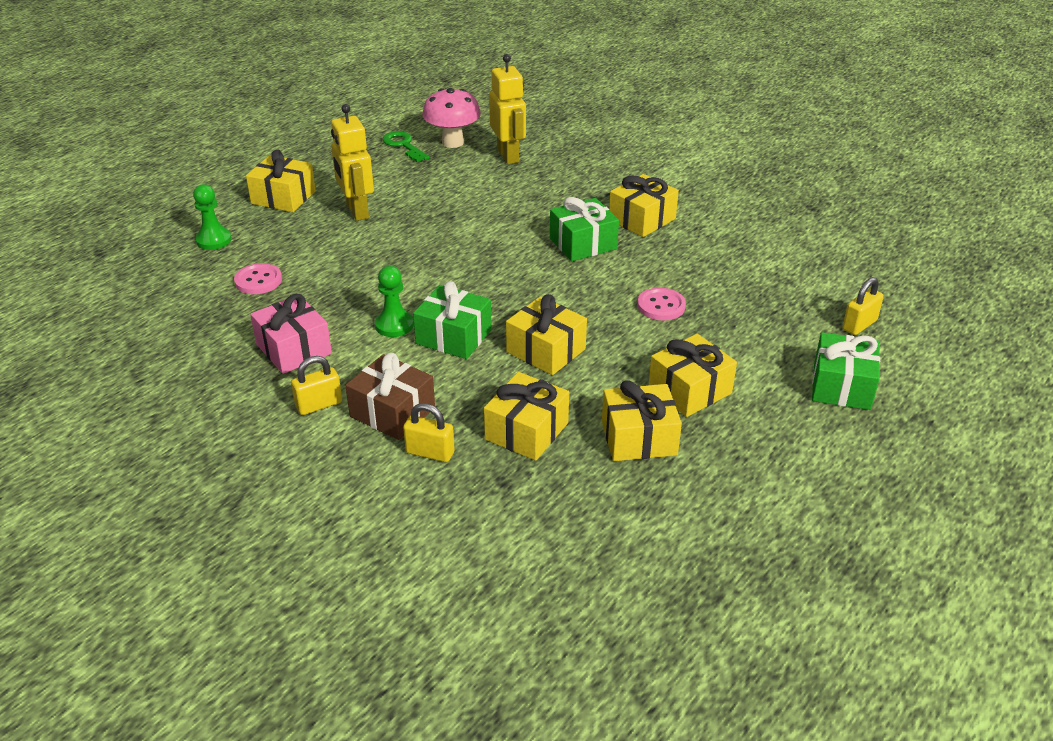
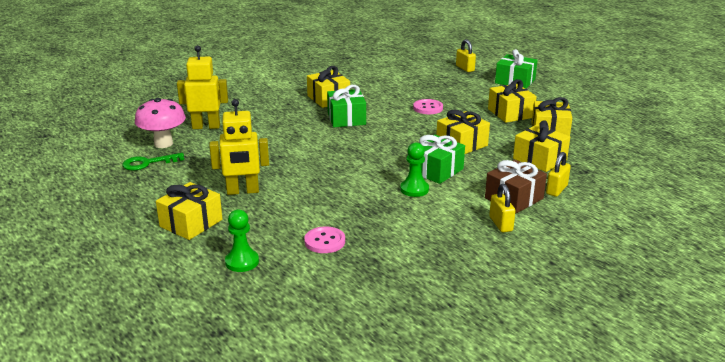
camera: 75 degrees left, 10 degrees down
(294, 349) = (430, 230): pink gift -> none

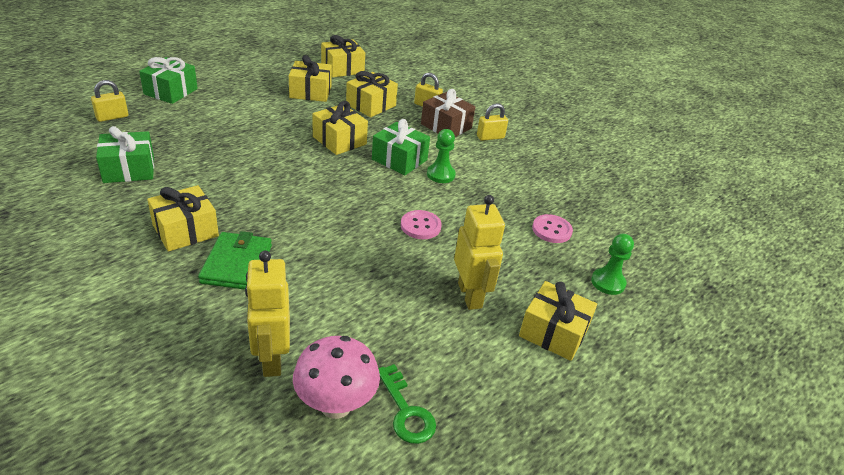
camera: 100 degrees left, 10 degrees up
(293, 114) = (237, 264): none -> green wallet
(346, 118) = (261, 215): green gift -> green gift (129, 169)
(428, 108) = (238, 153): pink button -> pink button (420, 226)
(510, 113) = (263, 105): yellow gift -> yellow gift (342, 68)

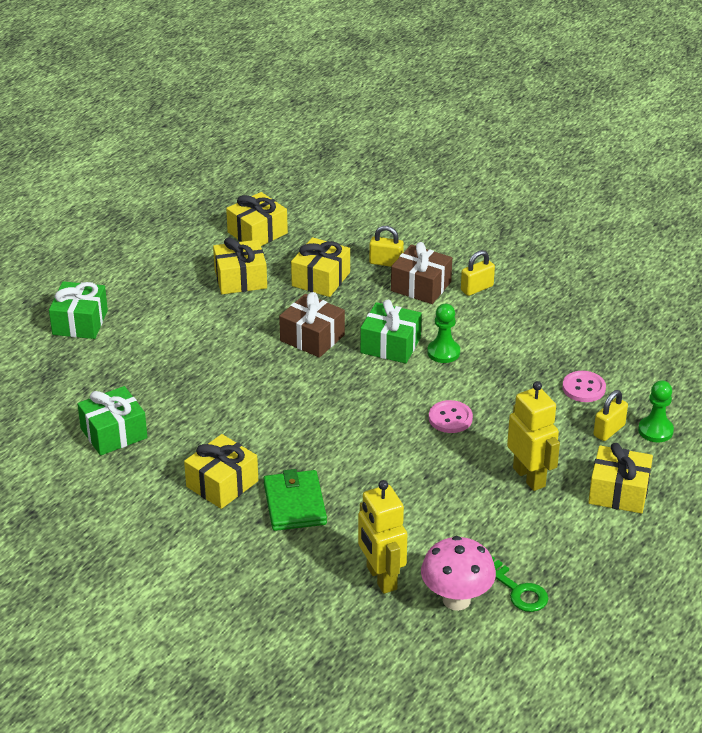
camera: 10 degrees left, 0 degrees up
(112, 117) = (43, 374): yellow padlock -> yellow padlock (609, 430)
(339, 140) = (312, 338): yellow gift -> brown gift

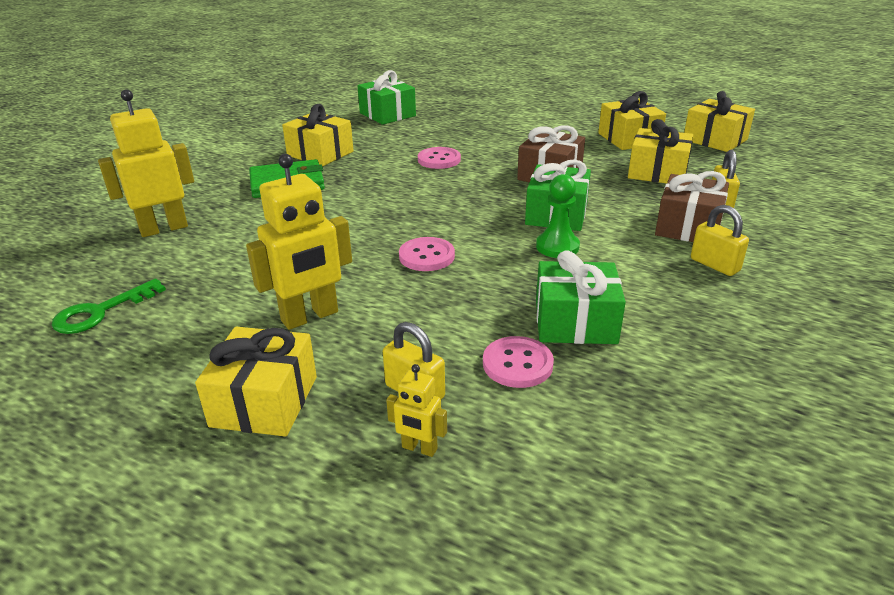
camera: 85 degrees right, 5 degrees down
(80, 322) = (527, 93): green gift -> green gift (575, 322)
(261, 401) = (439, 160): none -> pink button
(456, 600) = (107, 272): pink mushroom -> none
(655, 430) = (419, 448): green pawn -> yellow robot

